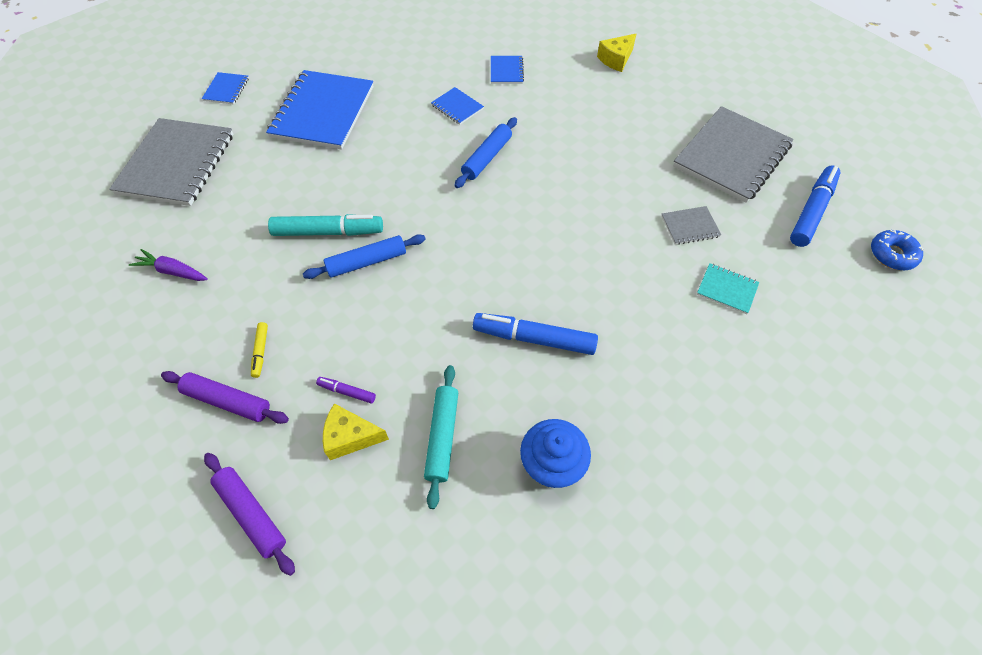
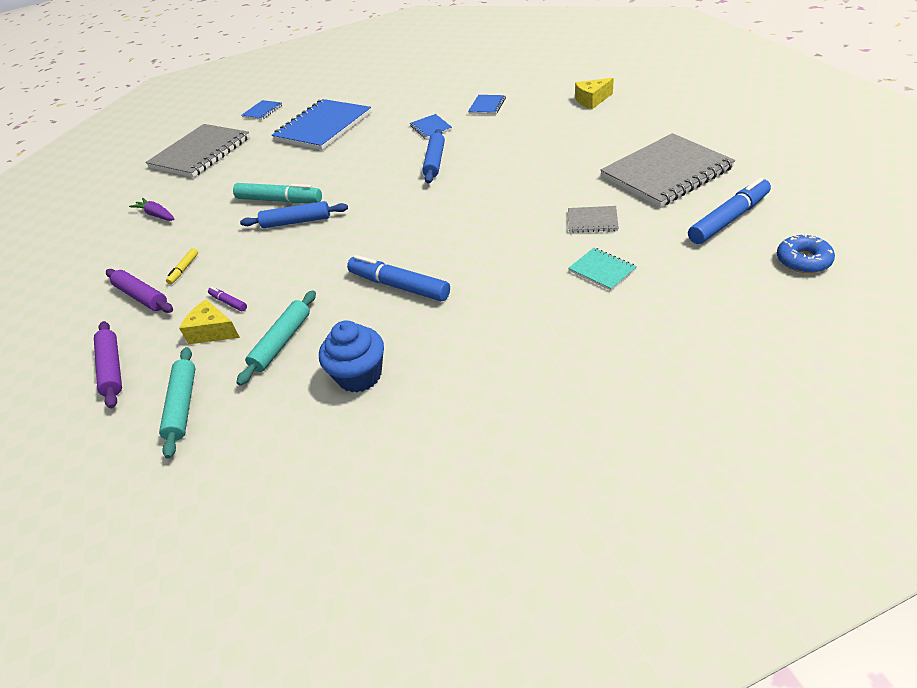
camera: 25 degrees right, 15 degrees down
(372, 546) = (183, 405): none -> turquoise rolling pin
(487, 158) = (435, 161): blue rolling pin -> blue rolling pin turned 45 degrees counterclockwise

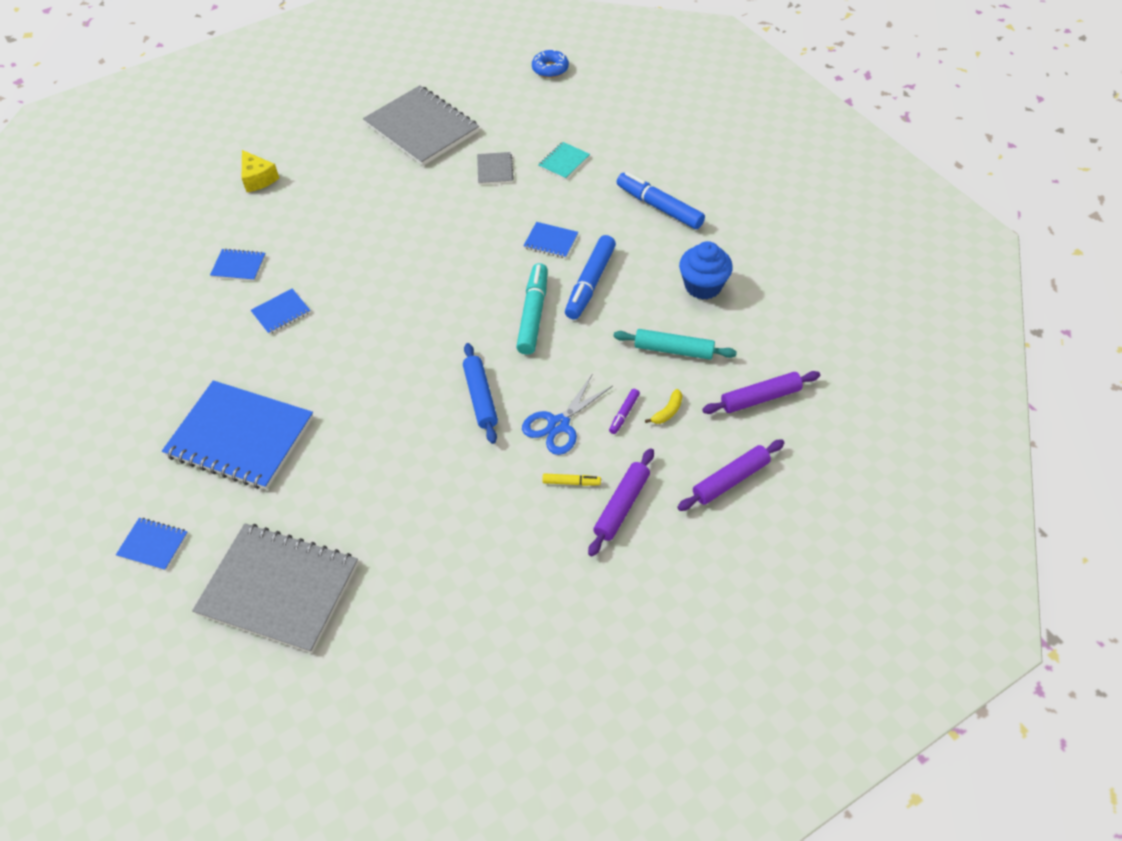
camera: 105 degrees left, 10 degrees up
(157, 215) = (453, 572): purple carrot -> none
(183, 405) = (760, 398): turquoise rolling pin -> purple rolling pin
(212, 331) = (667, 411): yellow cheese -> yellow banana
(243, 263) = (559, 424): none -> blue scissors
(279, 200) = (433, 430): turquoise marker -> turquoise marker (533, 314)
(435, 161) = (367, 295): blue rolling pin -> none
(469, 260) = (551, 241): none -> blue notebook
(728, 219) = (497, 98): blue marker -> blue marker (659, 207)

